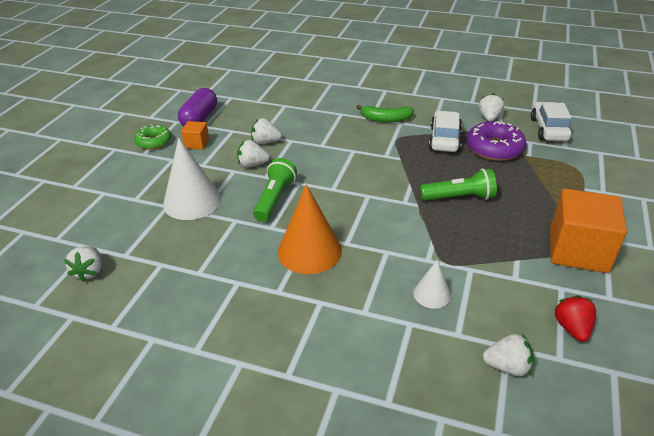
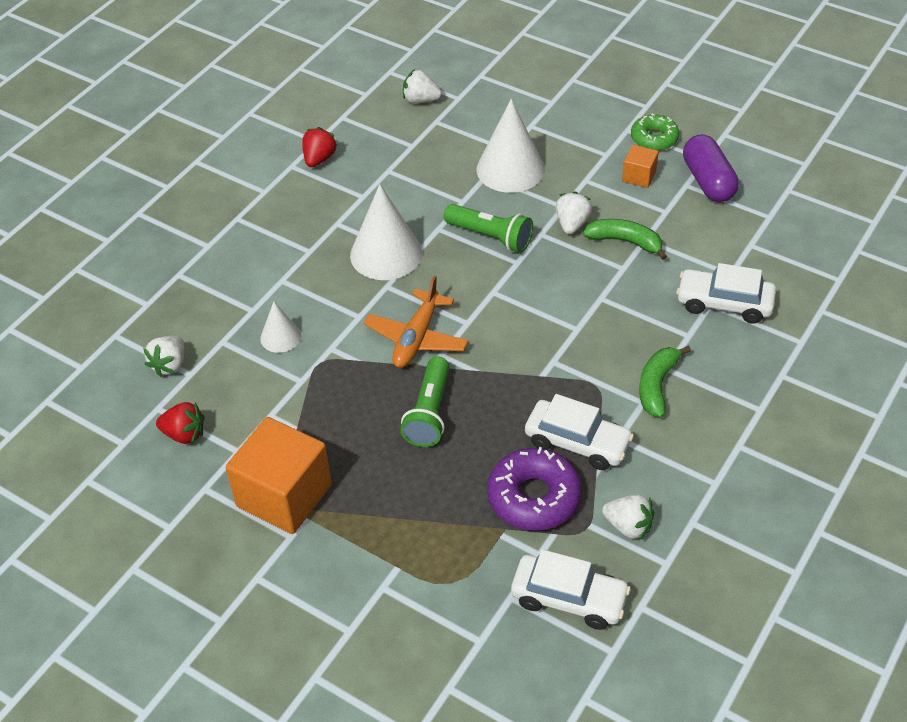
camera: 105 degrees right, 10 degrees up
(183, 329) = (319, 159): none -> red strawberry
(200, 118) = (708, 181): purple capsule -> purple capsule turned 45 degrees clockwise
(265, 142) = (625, 241): white strawberry -> green banana
(309, 251) = (386, 254): orange cone -> white cone
(310, 105) = (724, 303): none -> white car
(394, 216) = (417, 338): none -> orange plane

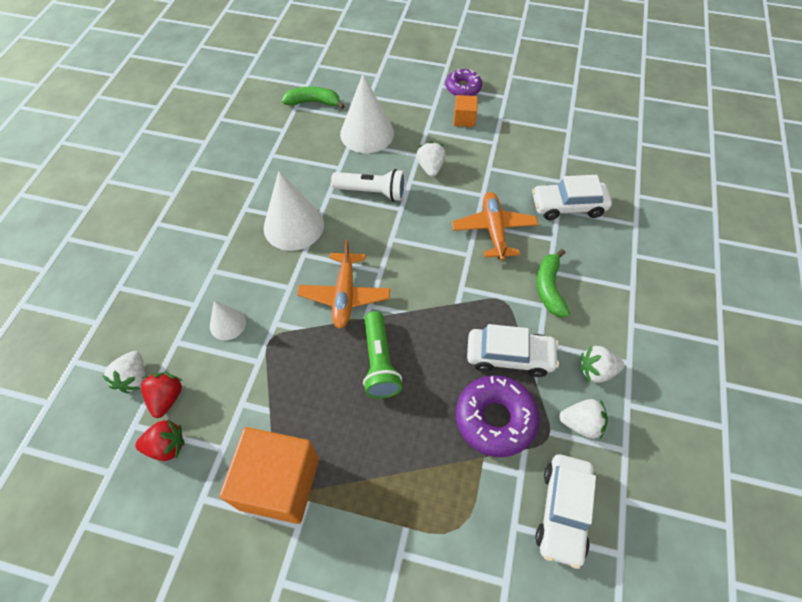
camera: 20 degrees left, 10 degrees up
(319, 159) = (212, 156): red strawberry -> red strawberry (167, 398)
(420, 100) = (278, 92): white strawberry -> white strawberry (596, 370)
(491, 237) = (372, 192): green flashlight -> white flashlight
(569, 598) = (563, 511): white car -> white car turned 105 degrees clockwise
(618, 309) = (493, 230): none -> orange plane
(625, 241) = (475, 173): green banana -> green banana (313, 102)
(654, 138) = (463, 88): green donut -> purple donut
(708, 181) = (514, 113): purple capsule -> none

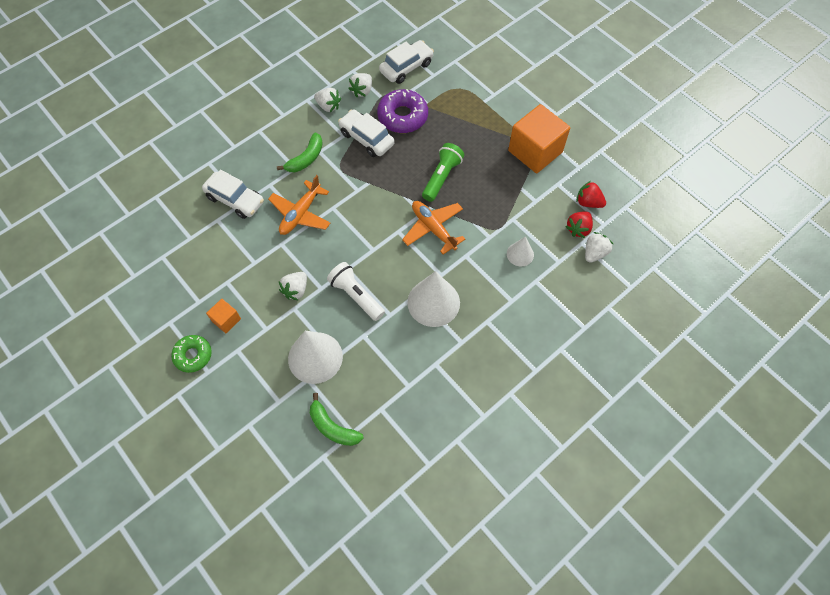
camera: 145 degrees left, 5 degrees up
(344, 295) = (433, 229): orange plane -> orange plane turned 75 degrees counterclockwise
(463, 88) = (193, 355): purple donut -> green donut
(581, 423) = (362, 91): white strawberry -> white strawberry turned 105 degrees counterclockwise

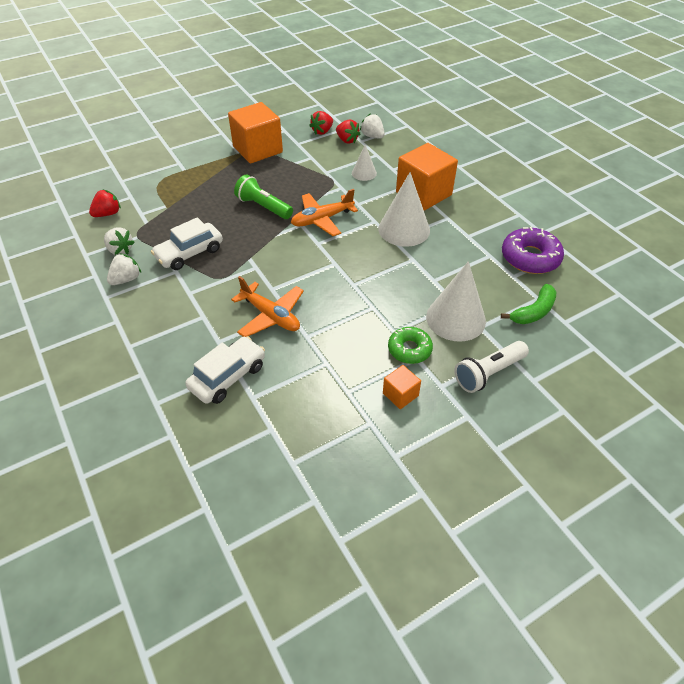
camera: 80 degrees left, 15 degrees down
(193, 355) = (445, 431): green donut -> green donut (409, 349)
(296, 290) = (371, 328): white strawberry -> none
(306, 158) = (194, 305): green banana -> none
(356, 295) = (387, 281): white flashlight -> white flashlight (488, 373)
(402, 116) = (174, 224): purple donut -> purple donut (530, 257)
(406, 67) = (108, 214): white car -> red strawberry
(497, 316) = (423, 194): none -> orange cube

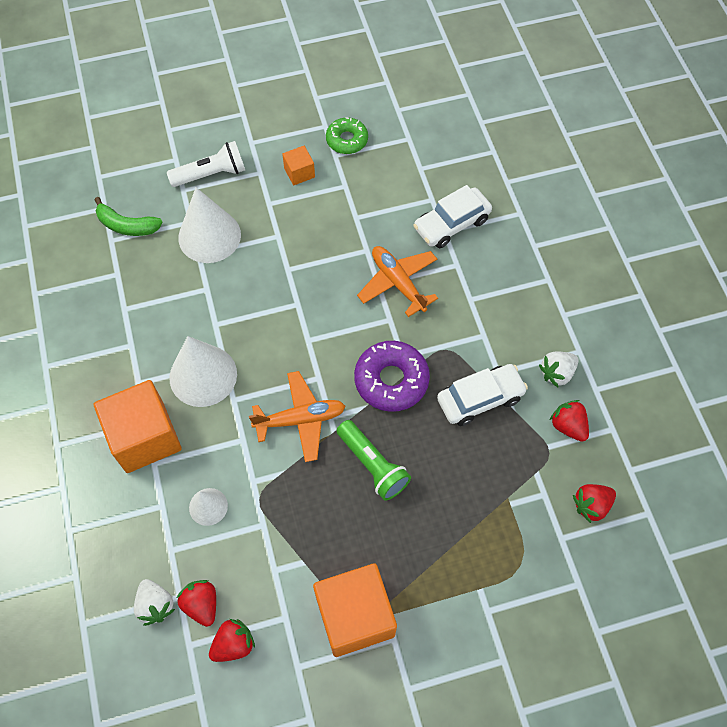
camera: 165 degrees left, 15 degrees up
(120, 250) = (568, 426): white strawberry -> red strawberry
(409, 349) = (271, 213): green donut -> green donut (347, 140)
(530, 257) = (81, 294): purple donut -> purple donut (391, 380)
(533, 312) = (127, 225): green banana -> green banana turned 135 degrees counterclockwise

